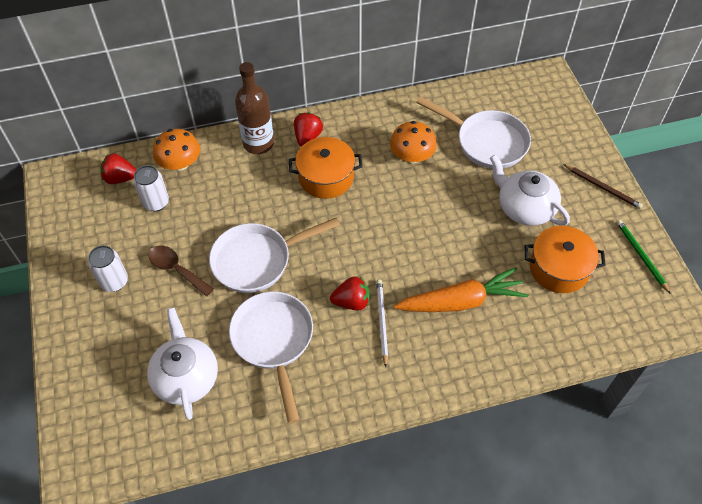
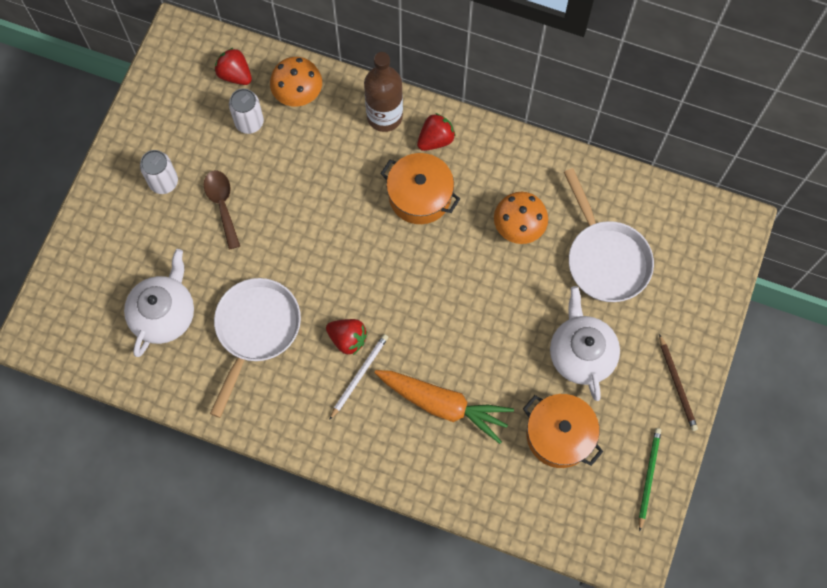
camera: 35 degrees right, 15 degrees up
(257, 260) = (296, 242): white pan -> none

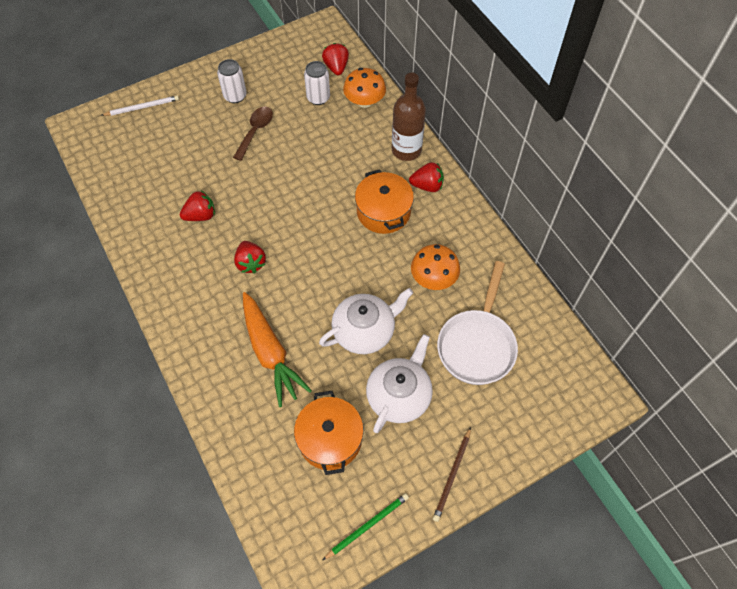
camera: 40 degrees right, 10 degrees down
(164, 314) = (159, 166): white teapot -> white teapot (365, 331)
(255, 330) = (200, 215): white pan -> red strawberry
(359, 375) = (235, 291): white pencil -> white pencil (142, 107)

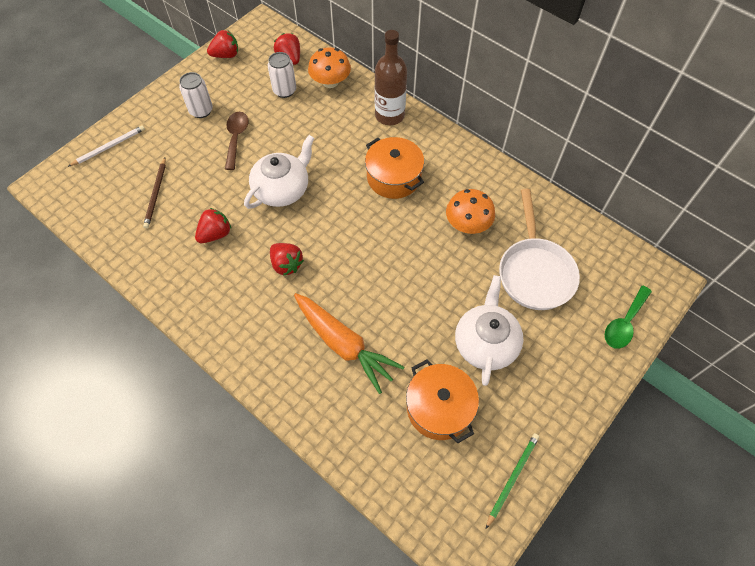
camera: 20 degrees left, 0 degrees up
(365, 331) = (426, 293): white teapot -> white teapot (282, 189)
(427, 186) = (423, 142): red strawberry -> red strawberry (226, 55)
(452, 475) = (568, 401): brown pencil -> brown pencil (156, 194)
(542, 423) = (624, 323): none -> green spoon

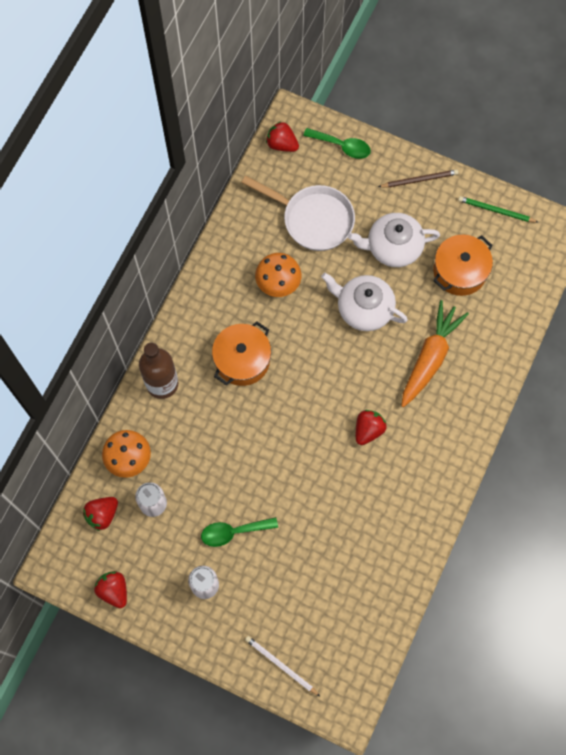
camera: 105 degrees left, 10 degrees up
(156, 194) = (326, 586): brown pencil -> brown pencil (419, 180)
(215, 234) = (355, 507): red strawberry -> red strawberry (282, 144)
(236, 138) = (233, 532): brown spoon -> green spoon
(282, 189) = (285, 462): white teapot -> white teapot (363, 308)
(535, 272) = (313, 219): white pan -> white pan turned 45 degrees clockwise

